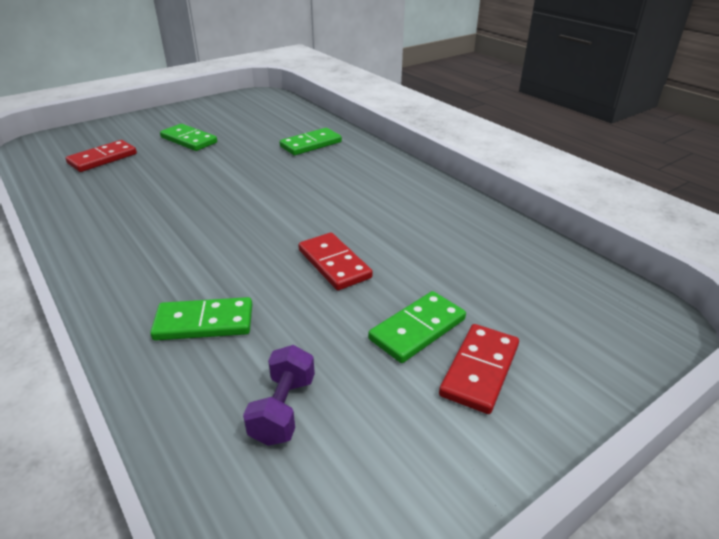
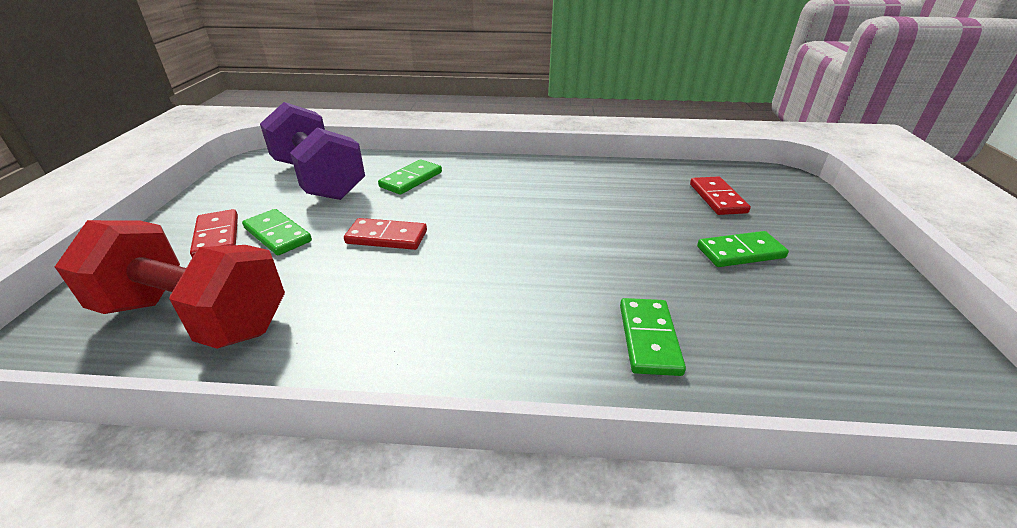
camera: 130 degrees right, 0 degrees up
(283, 409) = (318, 179): purple dumbbell -> purple dumbbell, size x2.35
(417, 329) = (277, 235): green domino -> green domino turned 45 degrees counterclockwise
(532, 280) = (194, 317): none -> red dumbbell

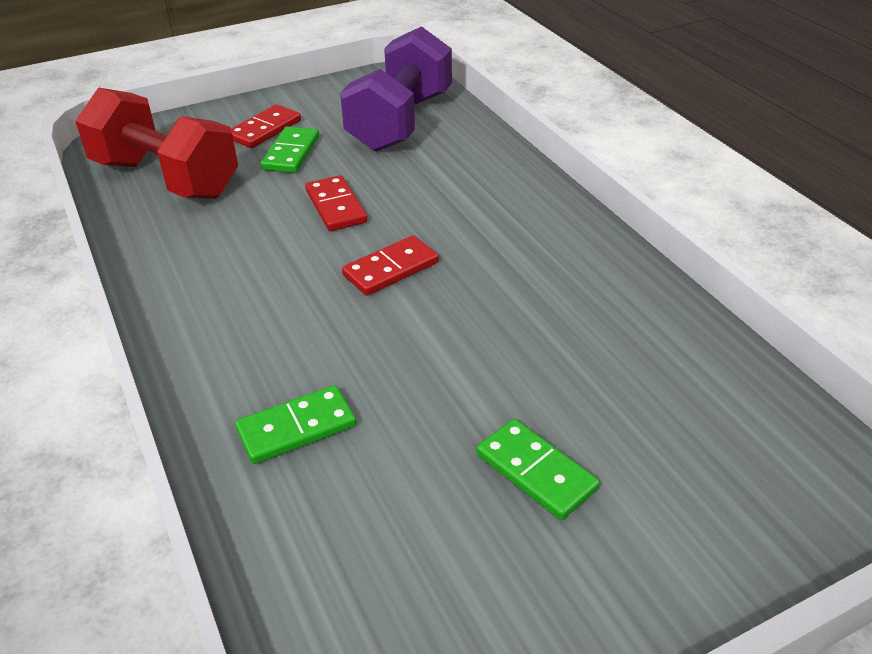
camera: 60 degrees right, 5 degrees up
(194, 317) = (166, 179): red dumbbell -> red dumbbell turned 45 degrees counterclockwise
(411, 179) = (457, 169): green domino -> none
(717, 198) = (679, 421): red domino -> red domino (391, 269)

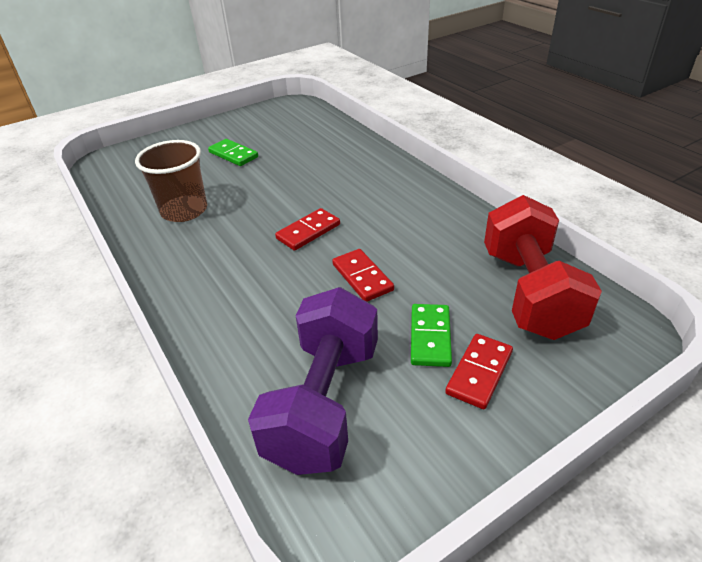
camera: 175 degrees right, 0 degrees up
(166, 179) = (529, 292): red dumbbell -> red dumbbell turned 60 degrees clockwise
(296, 428) = (340, 157): green domino -> none
(594, 326) = (184, 210): none -> brown cup

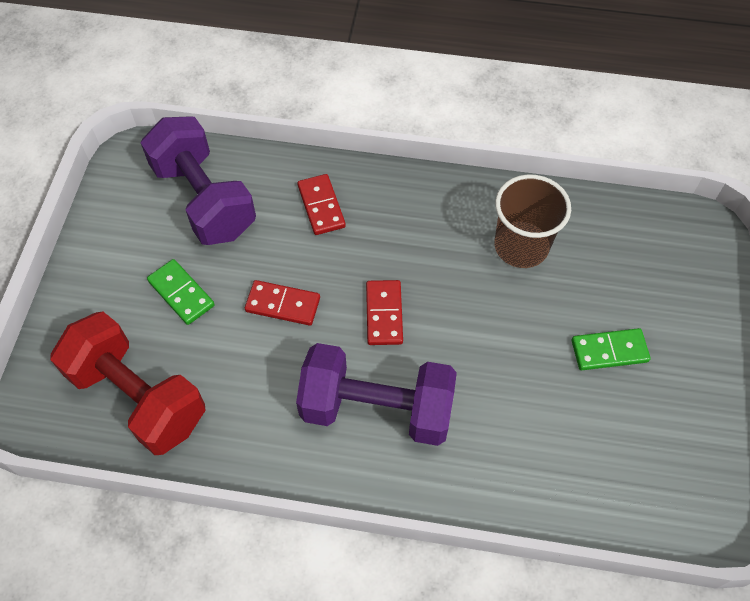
camera: 130 degrees right, 20 degrees up
(376, 199) = (376, 409): none -> purple dumbbell
(479, 373) = (126, 292): red domino -> red domino (321, 206)

